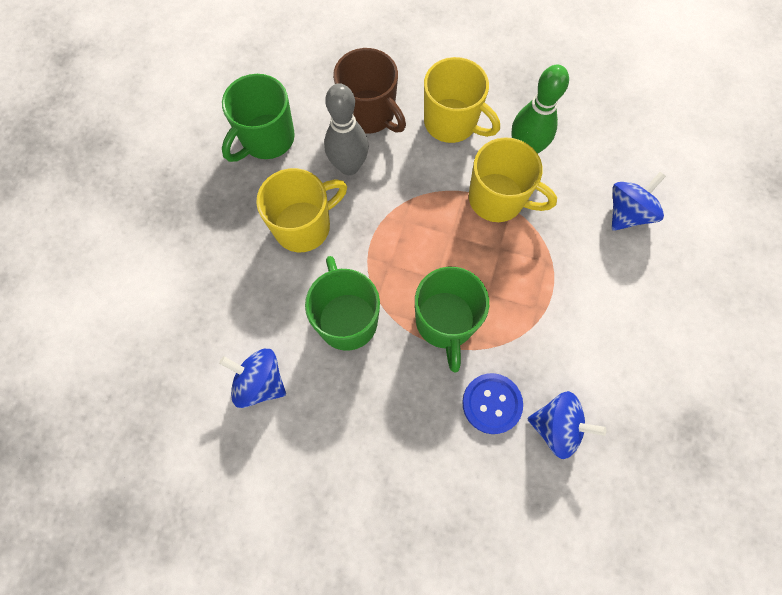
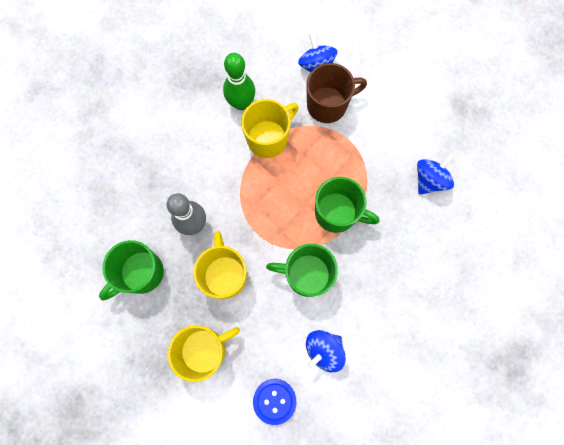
camera: 65 degrees left, 5 degrees up
(266, 139) = (141, 273): green mug -> green mug turned 75 degrees clockwise
(369, 114) = (159, 191): brown mug -> brown mug (328, 105)
(452, 123) = (196, 139): yellow mug -> yellow mug (205, 350)
(492, 403) = (400, 210): blue button -> blue button (274, 401)

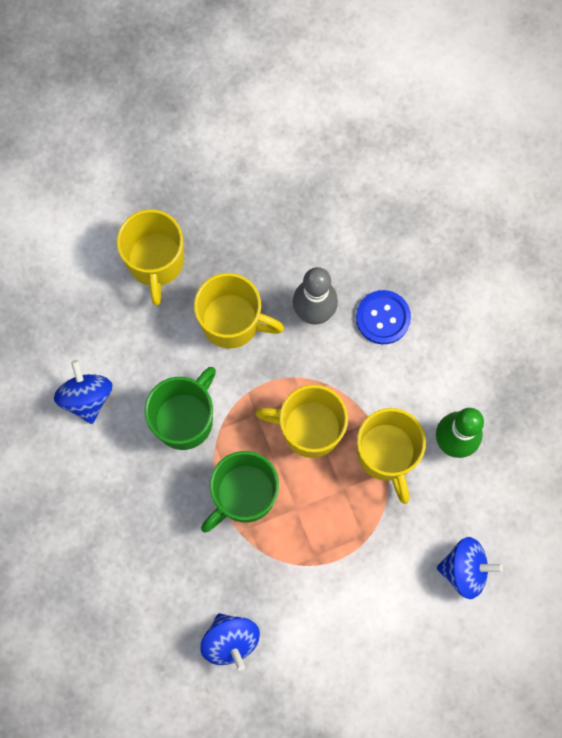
camera: 115 degrees right, 0 degrees up
(141, 273) = (281, 226): green mug -> none
(274, 192) = (309, 429): none -> yellow mug
(274, 401) = (60, 315): blue button -> blue button (383, 318)
(328, 105) = (399, 557): brown mug -> none

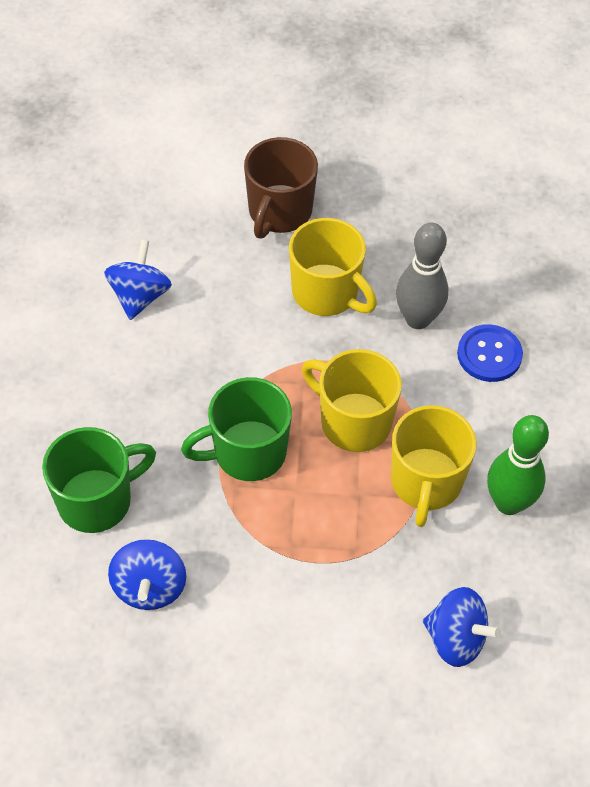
camera: 25 degrees right, 20 degrees down
(156, 262) = (279, 212): yellow mug -> brown mug
(185, 419) = (227, 357): green mug -> green mug (97, 500)

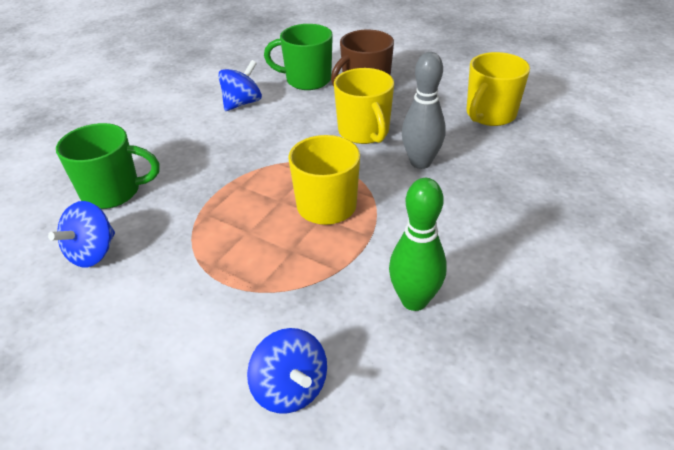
camera: 30 degrees right, 15 degrees down
(247, 453) = (234, 199): green mug -> green mug (307, 80)
(426, 483) = (352, 261): yellow mug -> yellow mug (490, 115)
(489, 354) = (464, 198): blue button -> none

